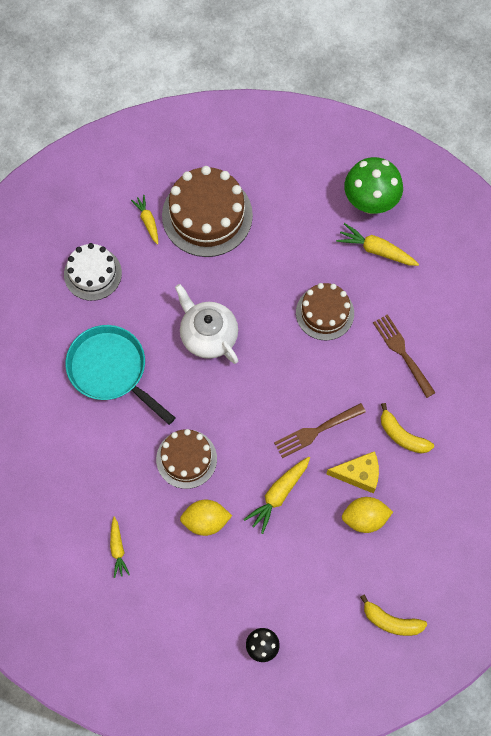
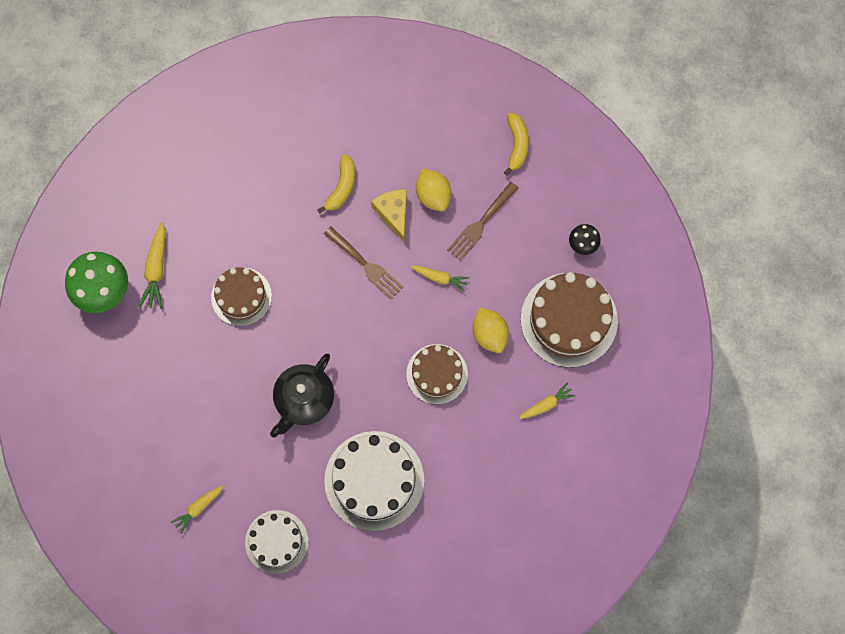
camera: 110 degrees left, 5 degrees up
(111, 370) = (374, 480): turquoise pan -> white cake
(207, 215) = (171, 449): brown cake -> brown cake (569, 320)
(208, 335) = (304, 400): white teapot -> black teapot
(278, 495) = (440, 278): yellow carrot -> yellow carrot, size x0.66
(402, 352) = (258, 212): brown fork -> brown fork (481, 224)

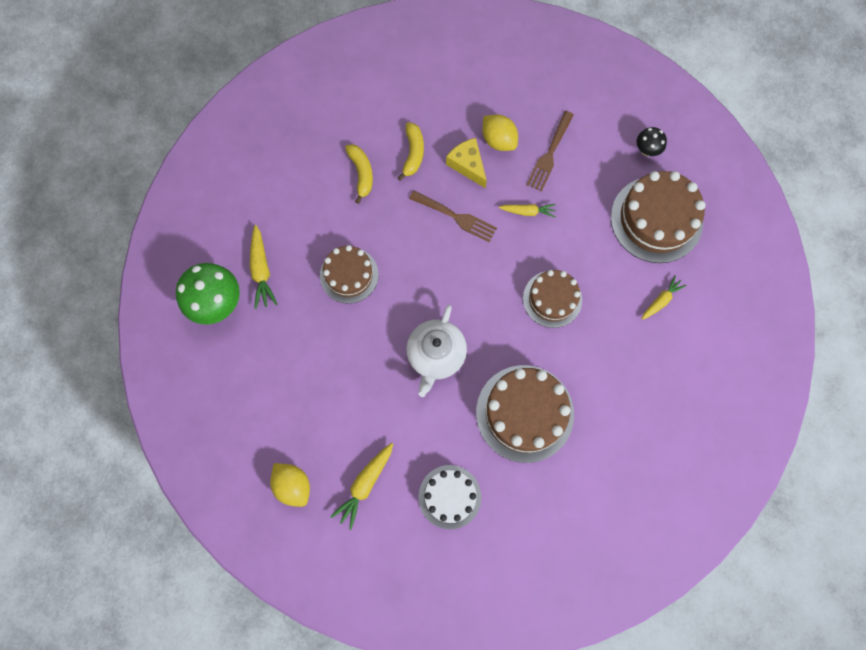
camera: 15 degrees left, 0 degrees up
(198, 508) = (365, 485): yellow carrot -> yellow carrot, size x1.51
(304, 400) = (436, 355): black teapot -> white teapot
(374, 480) = (524, 413): white cake -> brown cake
(489, 334) = (589, 250): yellow lemon -> yellow lemon (293, 485)
(517, 145) = (560, 78): yellow banana -> yellow banana (361, 173)

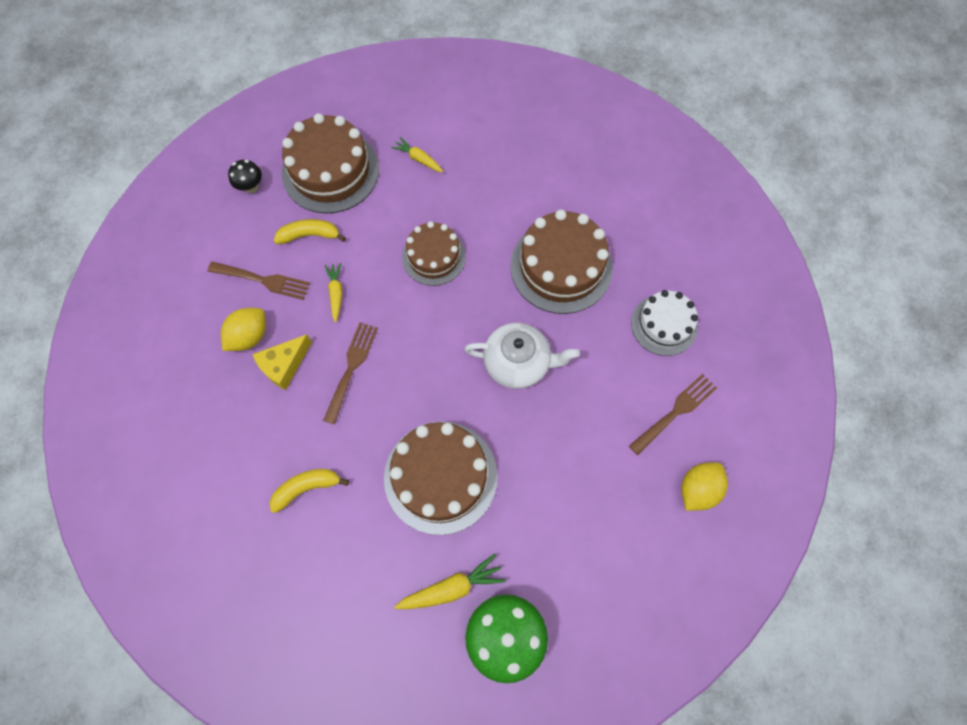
camera: 100 degrees left, 5 degrees down
(349, 275) = (440, 477): brown cake -> brown cake, size x1.59
(365, 485) = (675, 411): yellow carrot -> brown fork
(413, 153) = (274, 430): yellow banana -> yellow banana (309, 235)

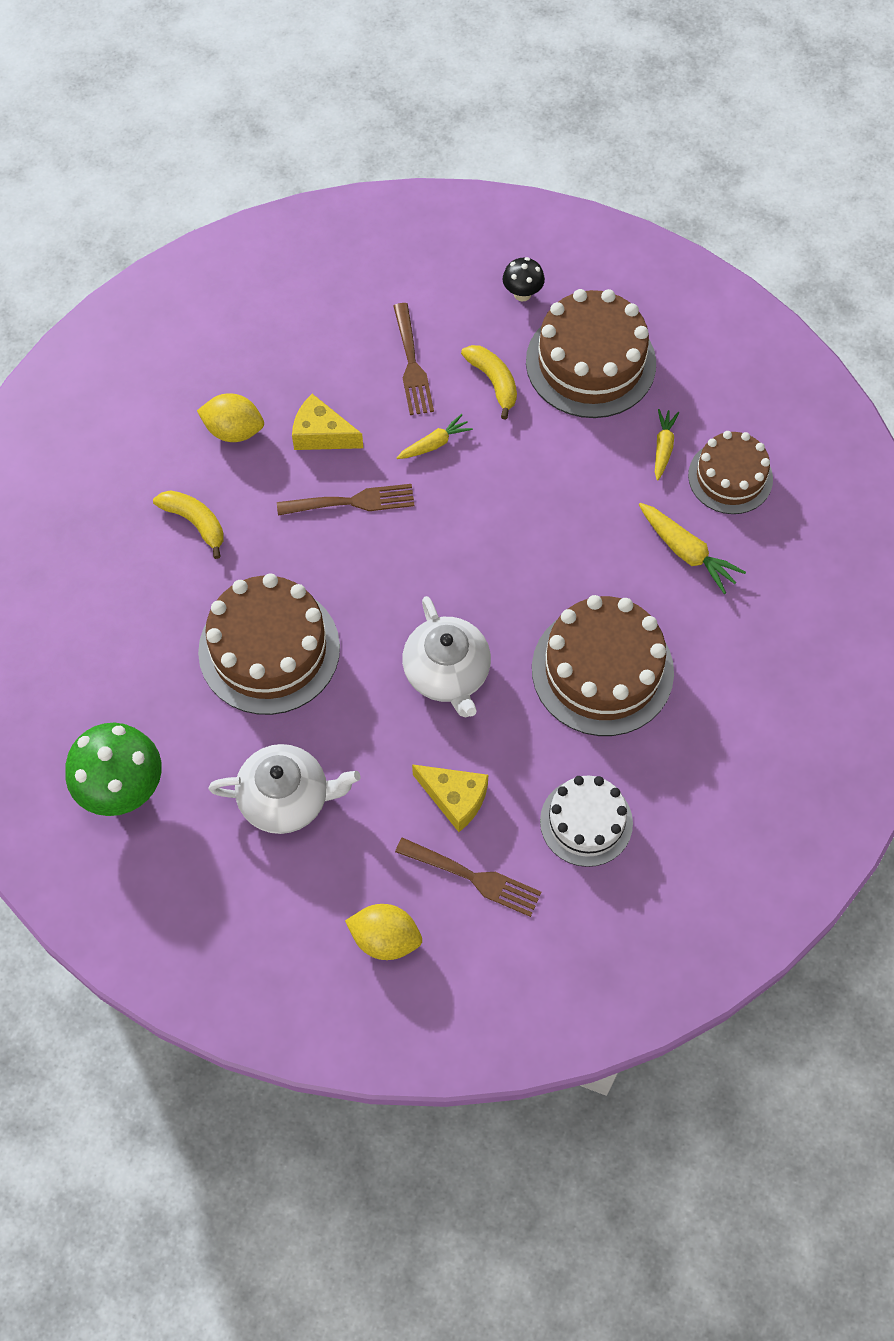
camera: 65 degrees right, 5 degrees down
(249, 336) = (338, 384): yellow lemon -> yellow lemon (234, 430)
(433, 256) = (537, 523): brown cake -> brown cake (730, 477)
(452, 587) = (151, 714): yellow carrot -> yellow carrot (687, 552)
(565, 514) = (286, 799): none -> white teapot
(613, 398) = (455, 798): none -> yellow cheese

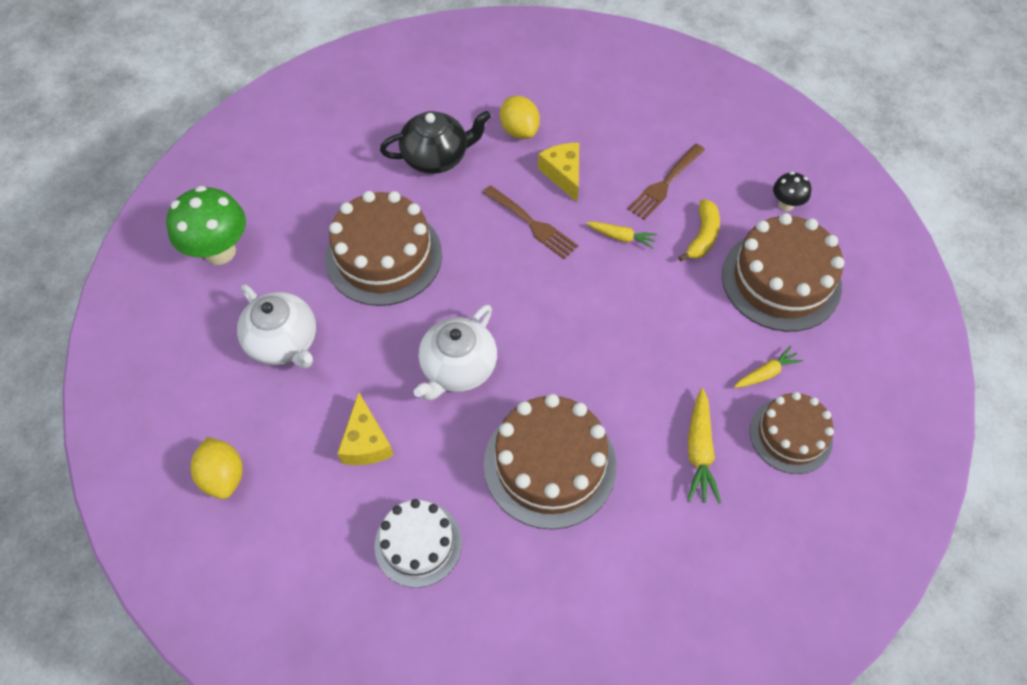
camera: 50 degrees right, 5 degrees down
(195, 523) = (436, 157): yellow banana -> black teapot
(474, 878) = (314, 499): brown fork -> none

